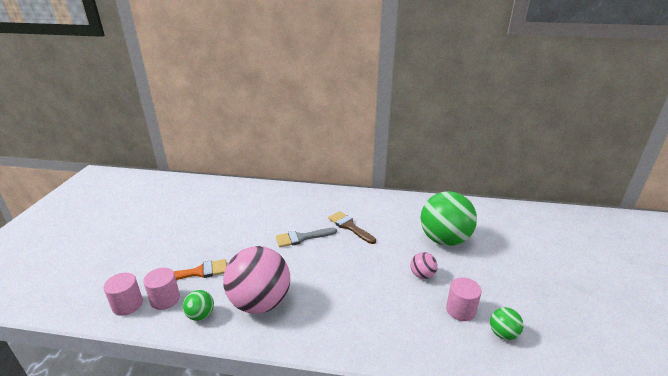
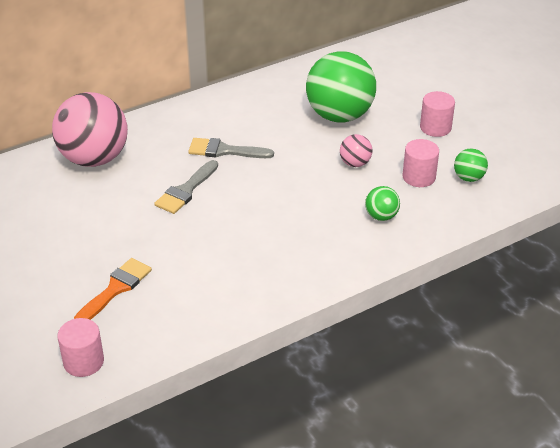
camera: 40 degrees left, 10 degrees up
(165, 299) = (119, 332): pink cylinder -> pink cylinder (435, 127)
(200, 315) = (182, 321): green ball -> green ball (381, 216)
(260, 302) = (228, 275): pink ball -> pink ball (94, 159)
(349, 226) = (224, 151): brown brush -> grey brush

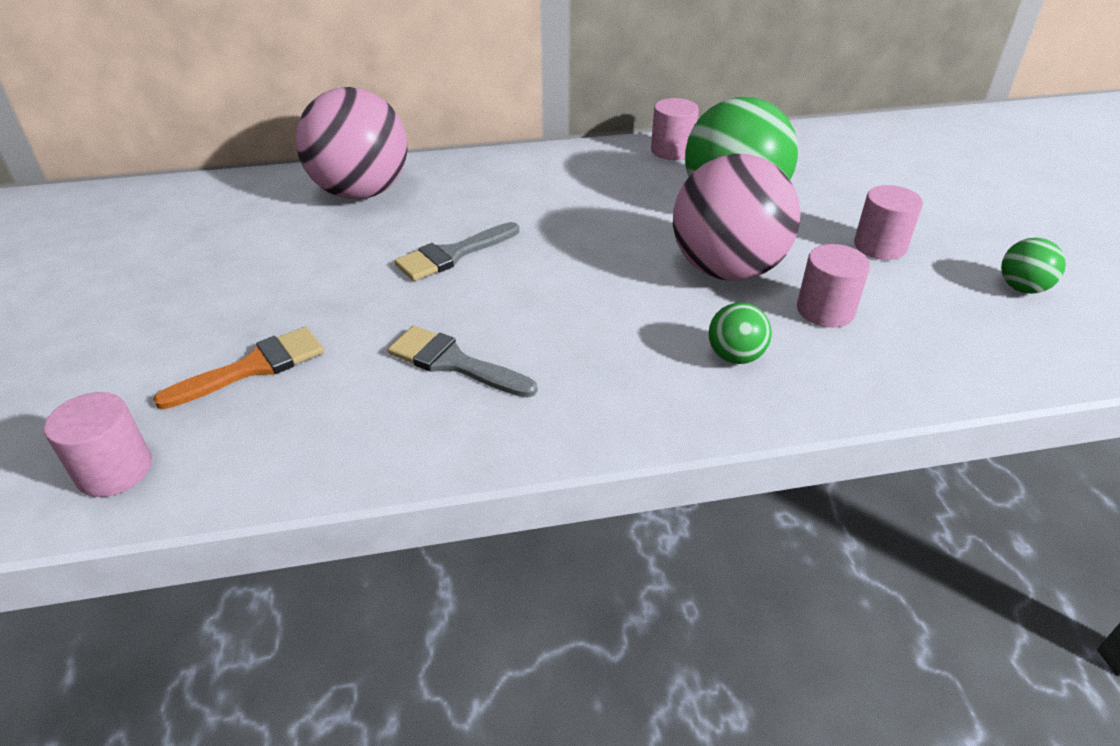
camera: 20 degrees right, 0 degrees up
(224, 151) = (540, 216): grey brush -> grey brush (453, 362)
(283, 81) = (672, 150): none -> pink cylinder
(355, 163) = (726, 270): pink ball -> pink ball, size x2.25
(468, 178) = (914, 330): green ball -> green ball (1022, 288)

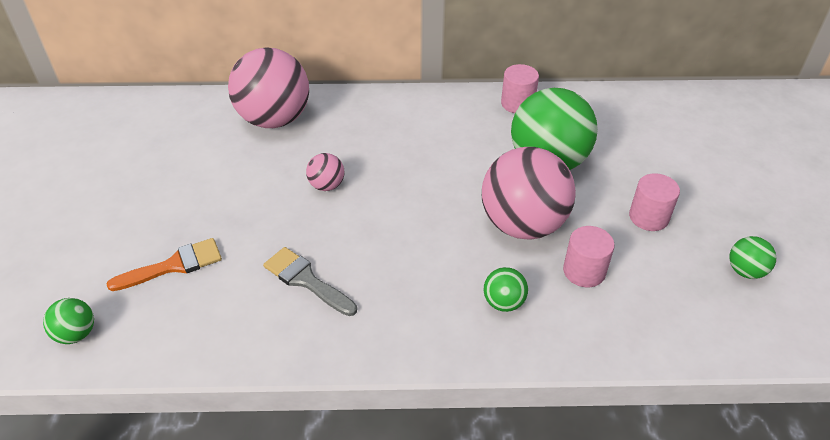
camera: 10 degrees right, 5 degrees up
(114, 470) = (76, 334): pink cylinder -> green ball
(452, 254) = (327, 185): grey brush -> pink ball

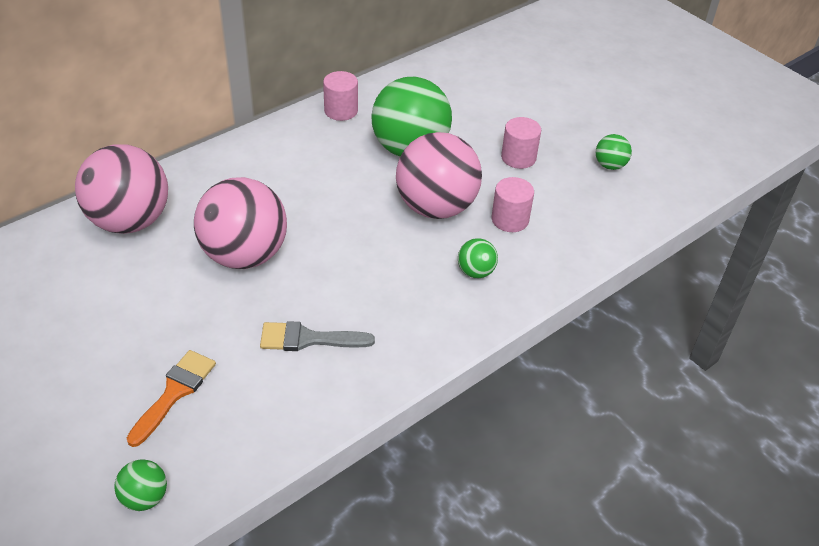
camera: 40 degrees left, 0 degrees up
(327, 185) = (245, 255): pink ball -> pink ball, size x2.25

